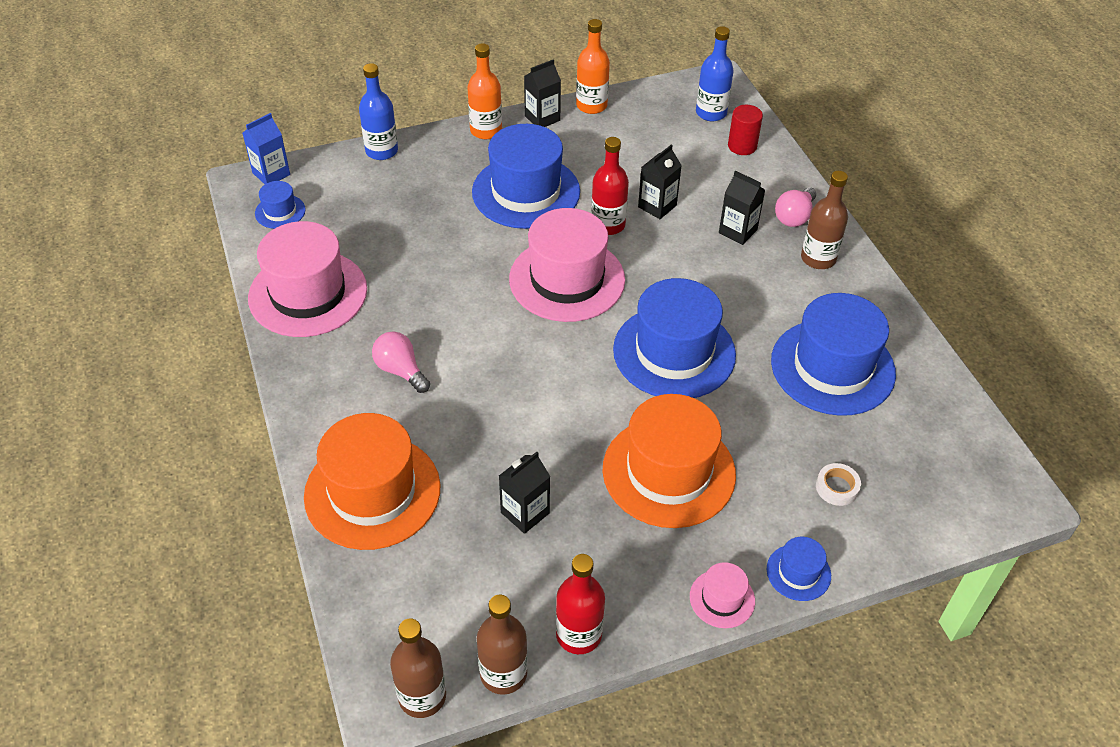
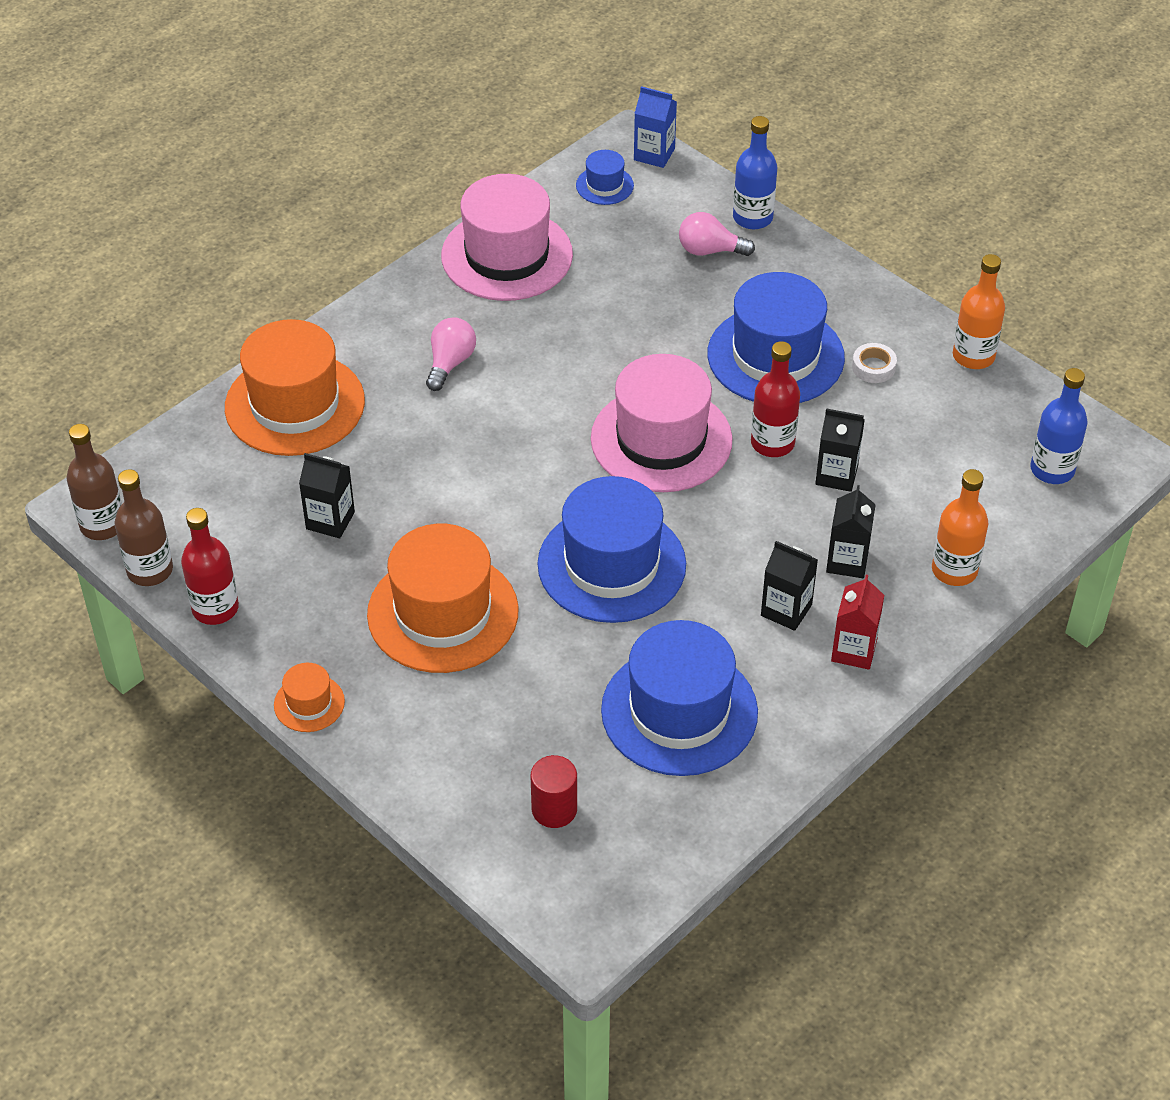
camera: 65 degrees right, 0 degrees up
(486, 130) = (853, 284): orange bottle -> orange bottle (954, 570)
(542, 118) = (914, 322): black carton -> black carton (786, 610)
(722, 598) = (309, 703): pink hat -> orange hat
(742, 146) = (1010, 519): red cylinder -> red cylinder (554, 809)
(794, 217) = (913, 607): pink light bulb -> pink light bulb (709, 250)
(798, 572) = (373, 756): blue hat -> none
(818, 258) = (854, 650): brown bottle -> red carton
(837, 487) = (502, 760): white tape -> white tape (873, 367)

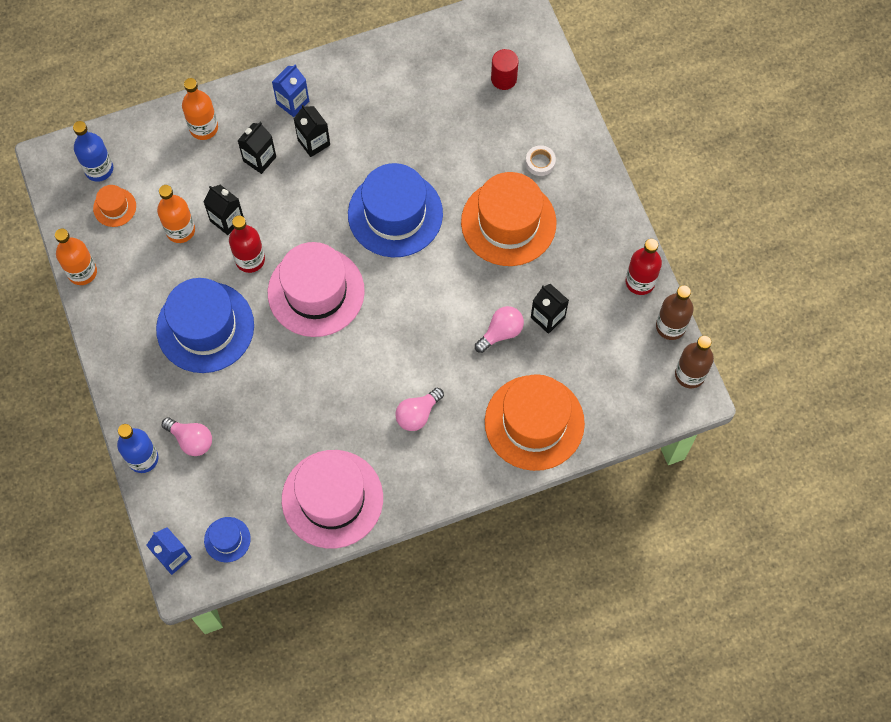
camera: 155 degrees left, 20 degrees up
(309, 703) = (608, 195): orange hat -> orange hat (114, 207)
(386, 482) = (501, 332): none -> pink light bulb
(679, 711) = (408, 106): blue hat -> none
(854, 650) = (293, 102): red carton -> blue carton
(873, 367) = (150, 291): white tape -> white tape (540, 162)
(888, 442) = (180, 230): none -> orange bottle

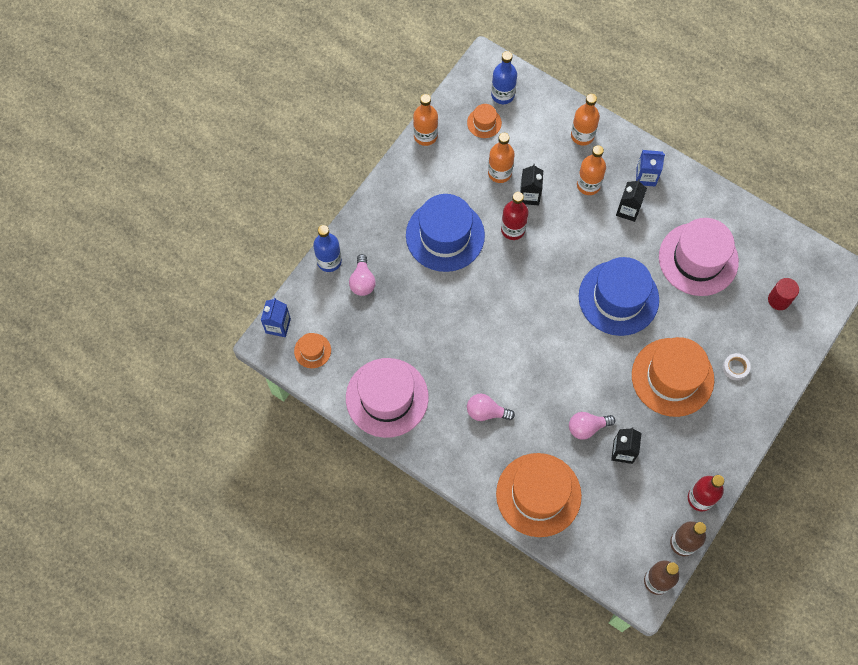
camera: 55 degrees right, 0 degrees up
(227, 539) = (312, 350): blue hat -> orange hat
(259, 159) = (588, 185): black carton -> orange bottle
(316, 292) = (522, 286): pink hat -> pink hat (698, 259)
(501, 332) = (587, 427): pink light bulb -> pink light bulb turned 150 degrees clockwise

